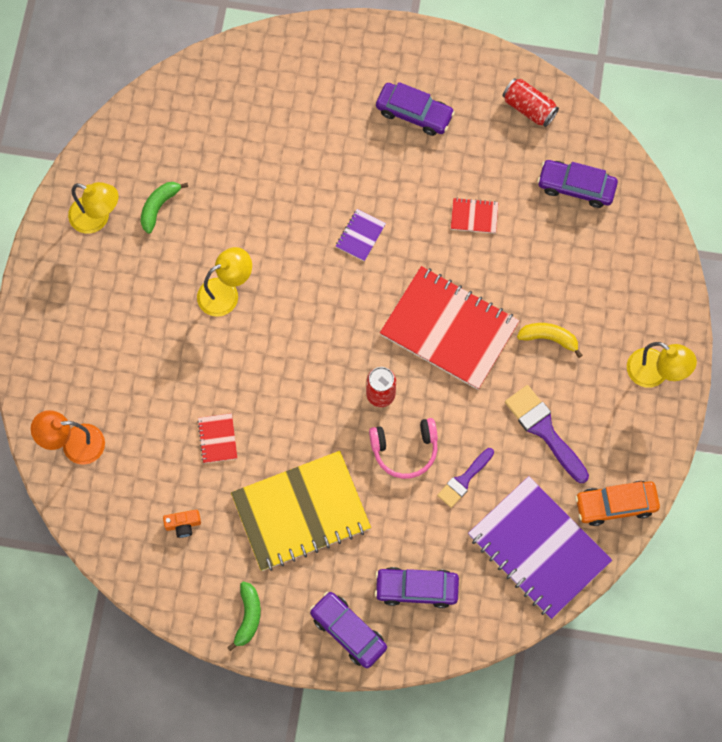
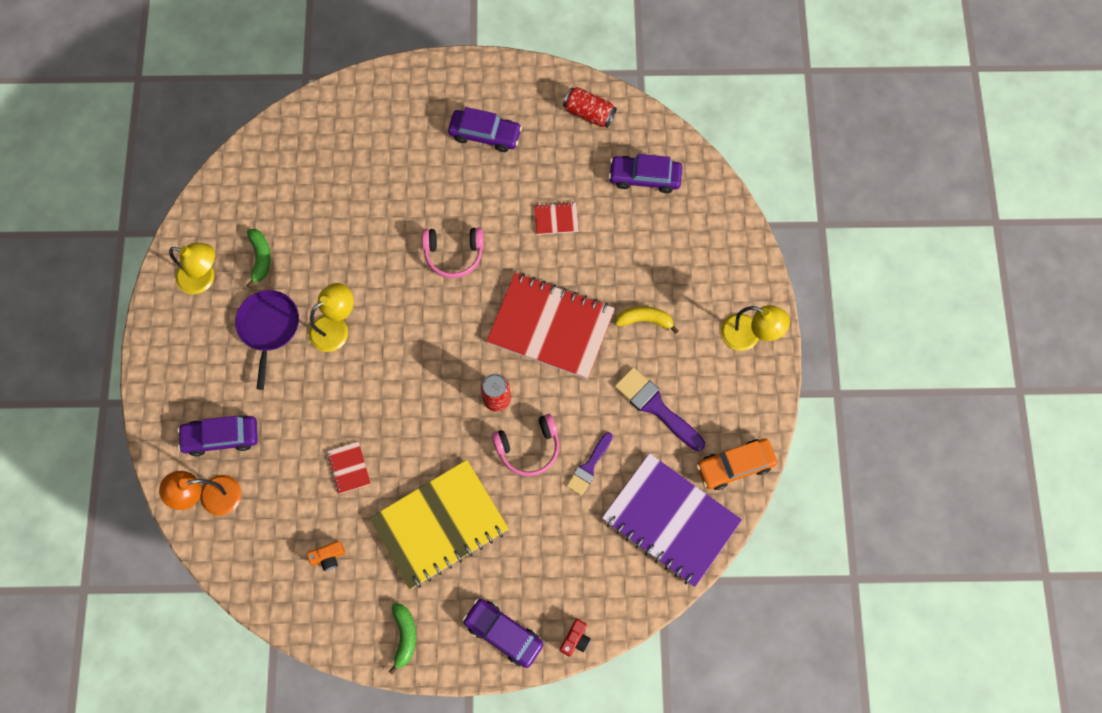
camera: 10 degrees left, 0 degrees up
(156, 280) = (268, 327): none -> purple pan
(159, 207) = (261, 258): green banana -> green banana turned 150 degrees clockwise
(360, 236) = (454, 254): purple notebook -> pink headphones
(416, 589) = (562, 580): purple car -> purple car (221, 437)
(420, 650) = (575, 639): none -> red camera

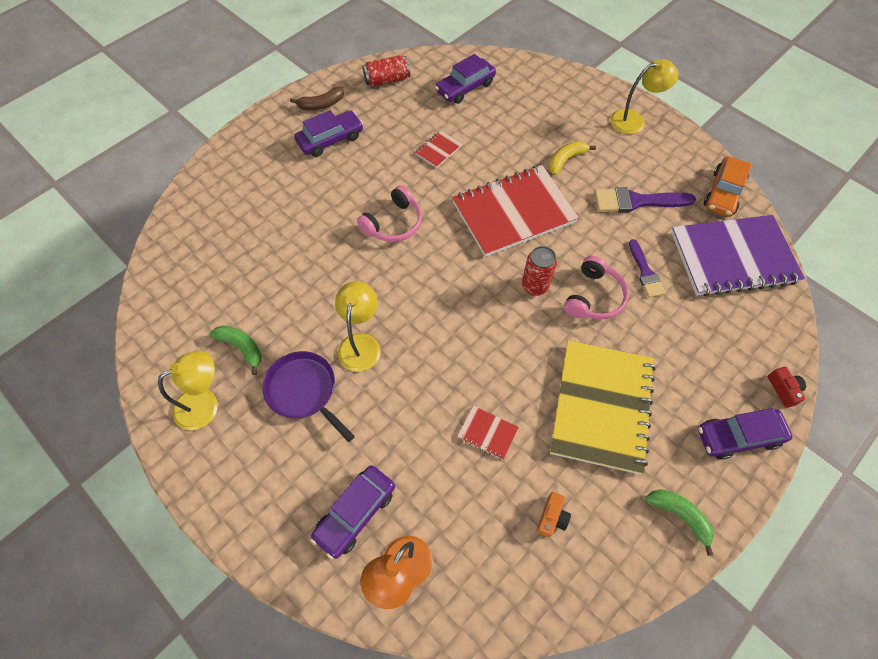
camera: 45 degrees left, 10 degrees down
(512, 93) = (321, 104): none -> brown banana

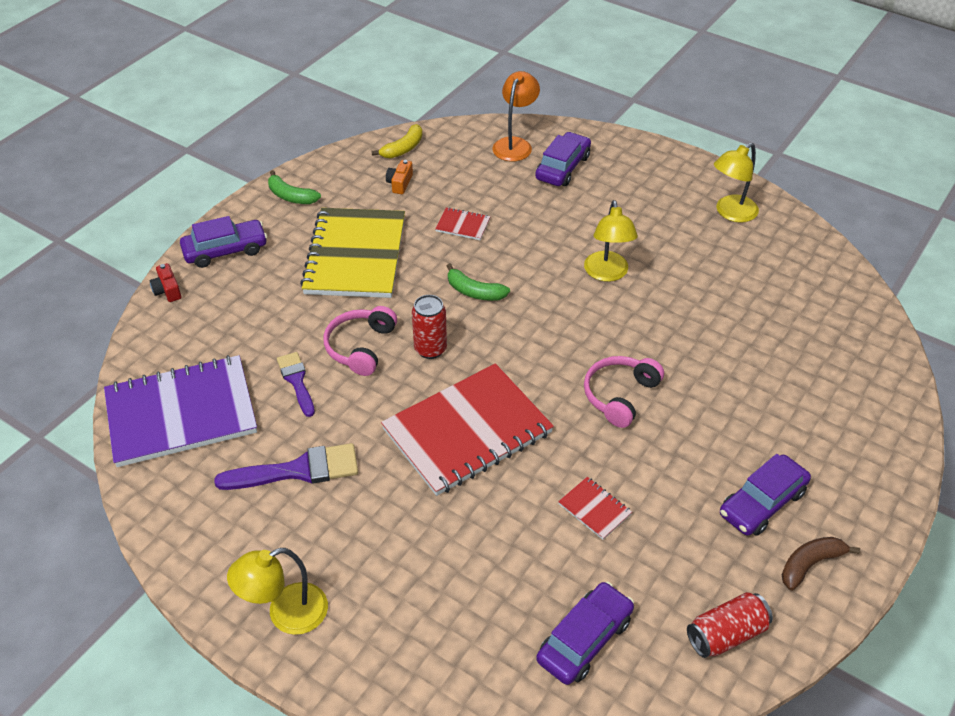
camera: 170 degrees right, 15 degrees down
(242, 347) = (725, 256): green banana -> green banana (474, 292)
(304, 391) = (645, 232): purple pan -> none
(438, 150) = (594, 509): red notebook -> red notebook turned 75 degrees counterclockwise
(565, 160) = (400, 521): yellow banana -> yellow banana (403, 149)
(723, 193) = (169, 501): orange car -> none

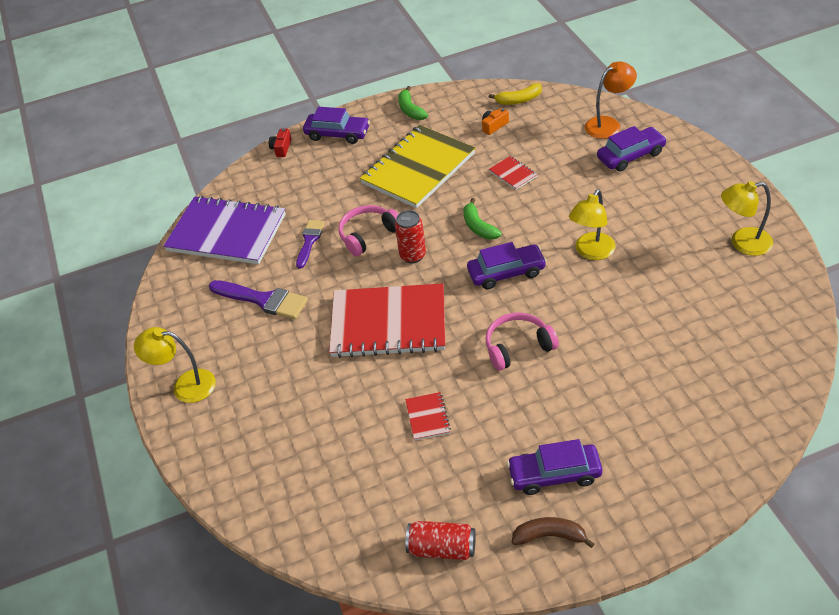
camera: 40 degrees right, 0 degrees up
(584, 640) = (344, 498): purple car -> purple car (506, 272)

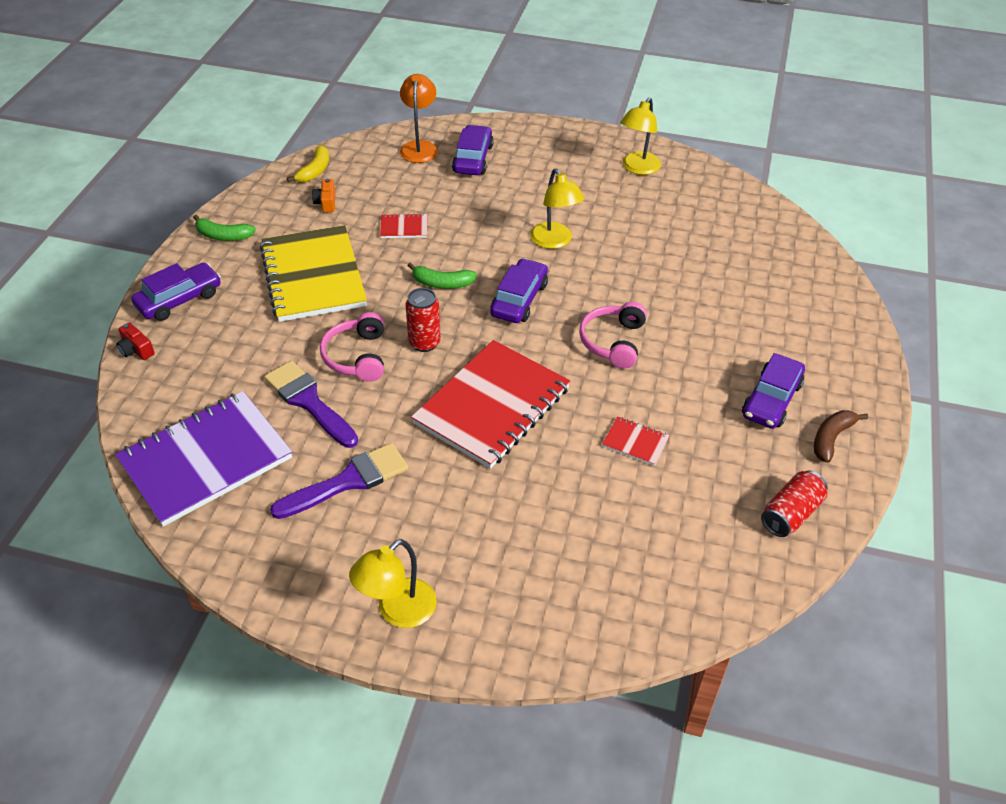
camera: 60 degrees left, 0 degrees up
(309, 241) = (309, 402): purple brush -> purple brush, size x1.56

